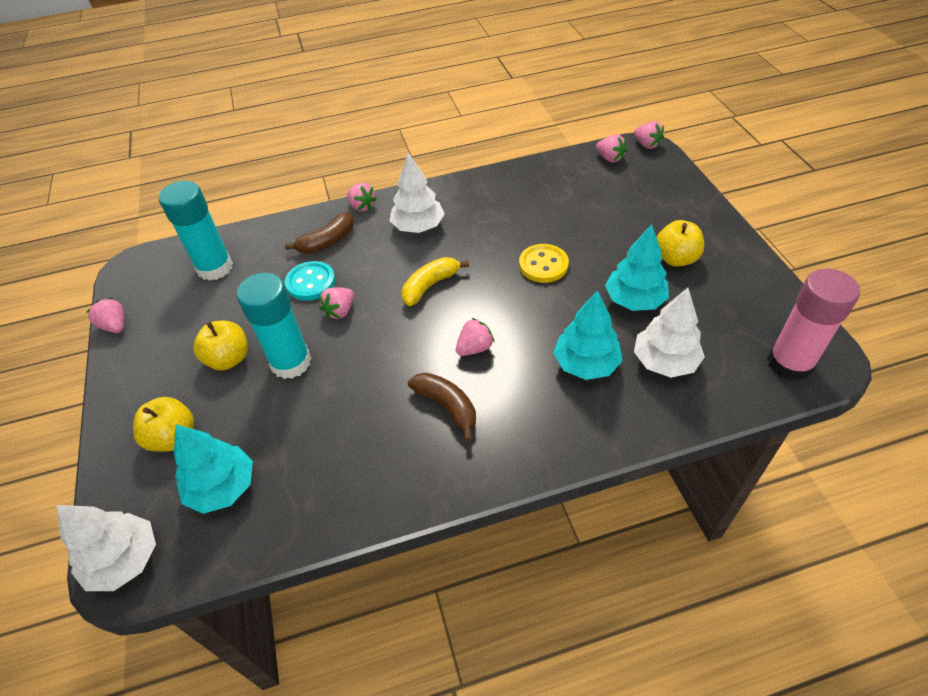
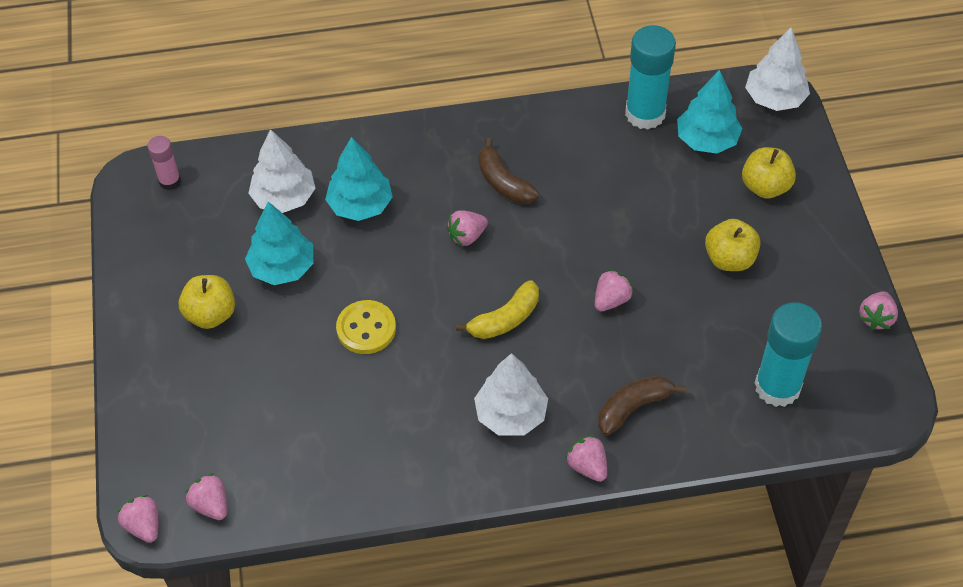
camera: 175 degrees left, 5 degrees up
(115, 326) = (876, 318): pink strawberry -> pink strawberry turned 60 degrees clockwise
(291, 362) = (661, 246): turquoise glue stick -> turquoise glue stick (645, 114)
(310, 282) = (649, 345): turquoise button -> none
(789, 363) = (170, 181): pink glue stick -> pink glue stick, size x0.53

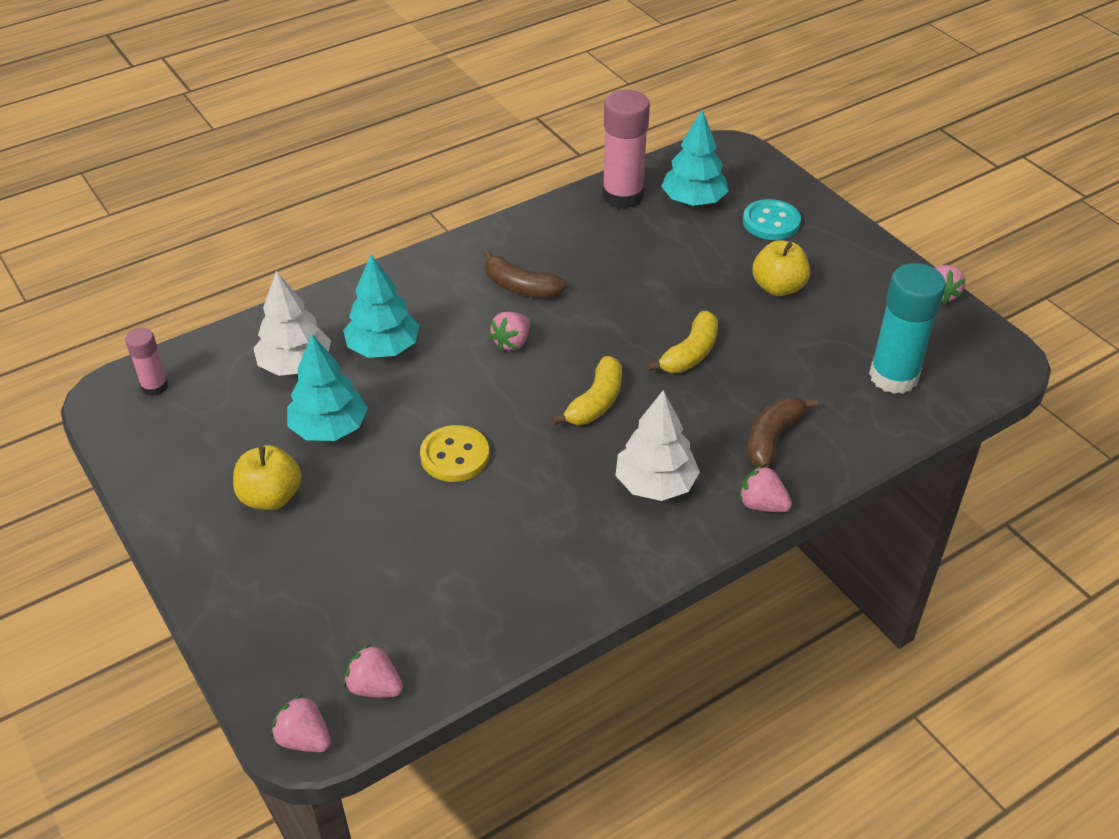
camera: 25 degrees left, 10 degrees down
(611, 300) = (690, 353): pink strawberry -> yellow banana
(645, 114) = (622, 196): turquoise glue stick -> pink glue stick
(765, 187) = (771, 222): yellow apple -> turquoise button
(775, 99) = (733, 154): white tree -> none

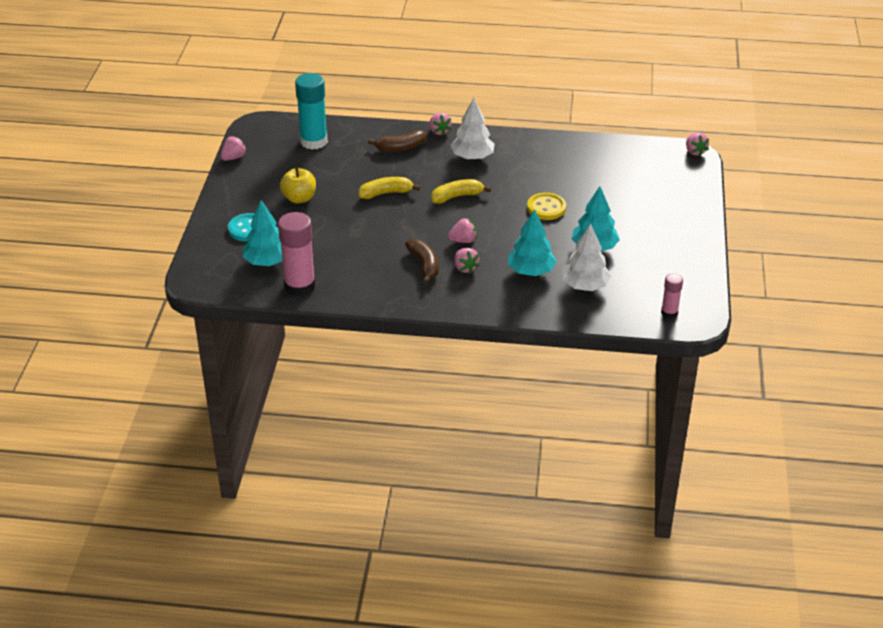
camera: 140 degrees left, 5 degrees down
(271, 497) = (646, 232): yellow apple -> none
(375, 687) = (656, 153): pink strawberry -> pink strawberry (465, 268)

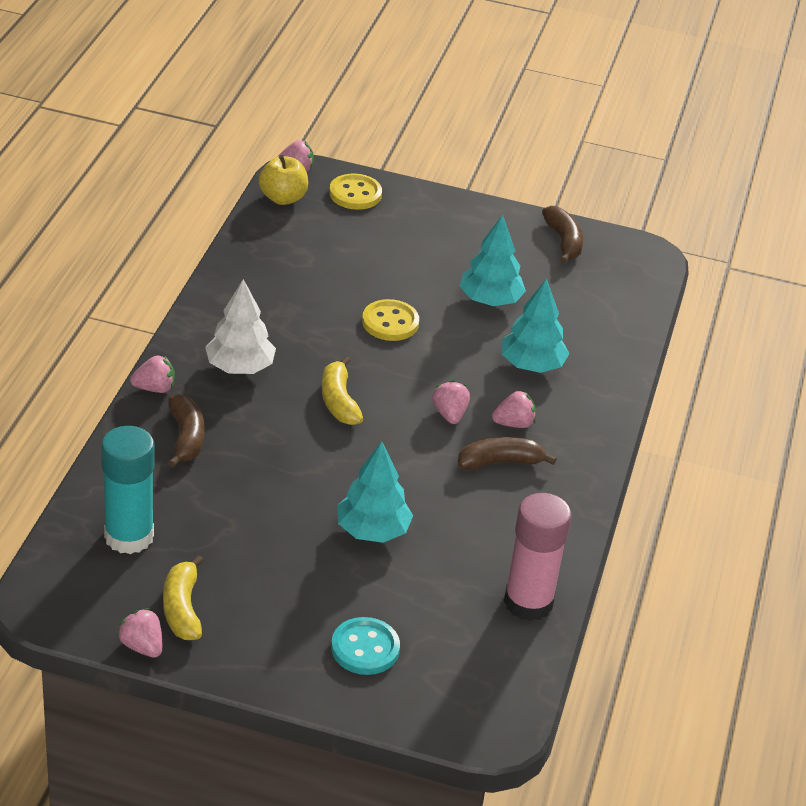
camera: 85 degrees left, 0 degrees up
(267, 262) = (460, 634): turquoise tree -> turquoise tree (372, 531)
(299, 198) = (294, 575): yellow apple -> yellow apple (283, 198)
(386, 193) = (309, 473): yellow banana -> yellow banana (182, 608)
(585, 286) = (570, 326): white tree -> none
(669, 312) = (632, 271): pink glue stick -> none
(683, 178) = (355, 194): none -> yellow button
(686, 276) = (563, 241): none -> brown banana

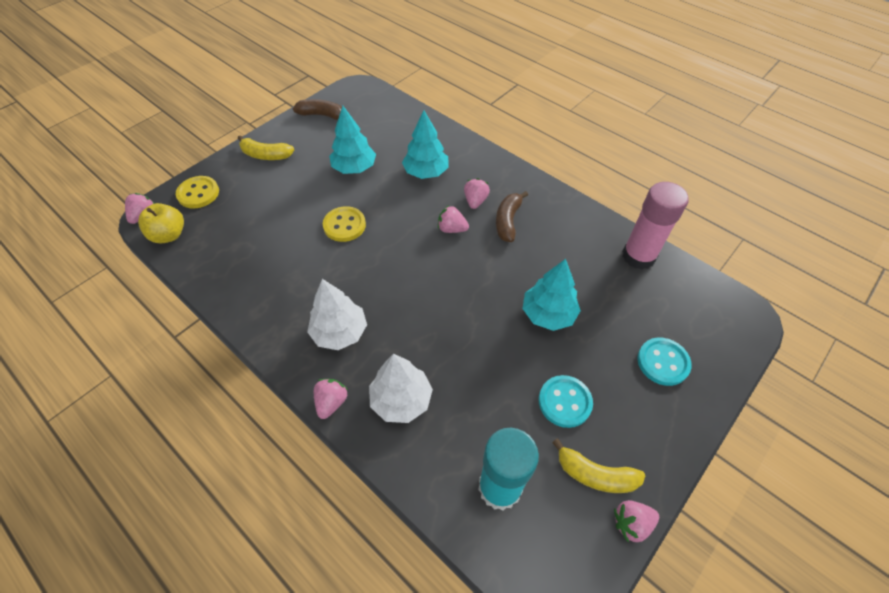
camera: 60 degrees left, 15 degrees up
(186, 438) = (401, 400): brown banana -> white tree
(257, 568) = (564, 402): none -> turquoise button
(339, 401) = (409, 284): yellow banana -> yellow banana (266, 155)

